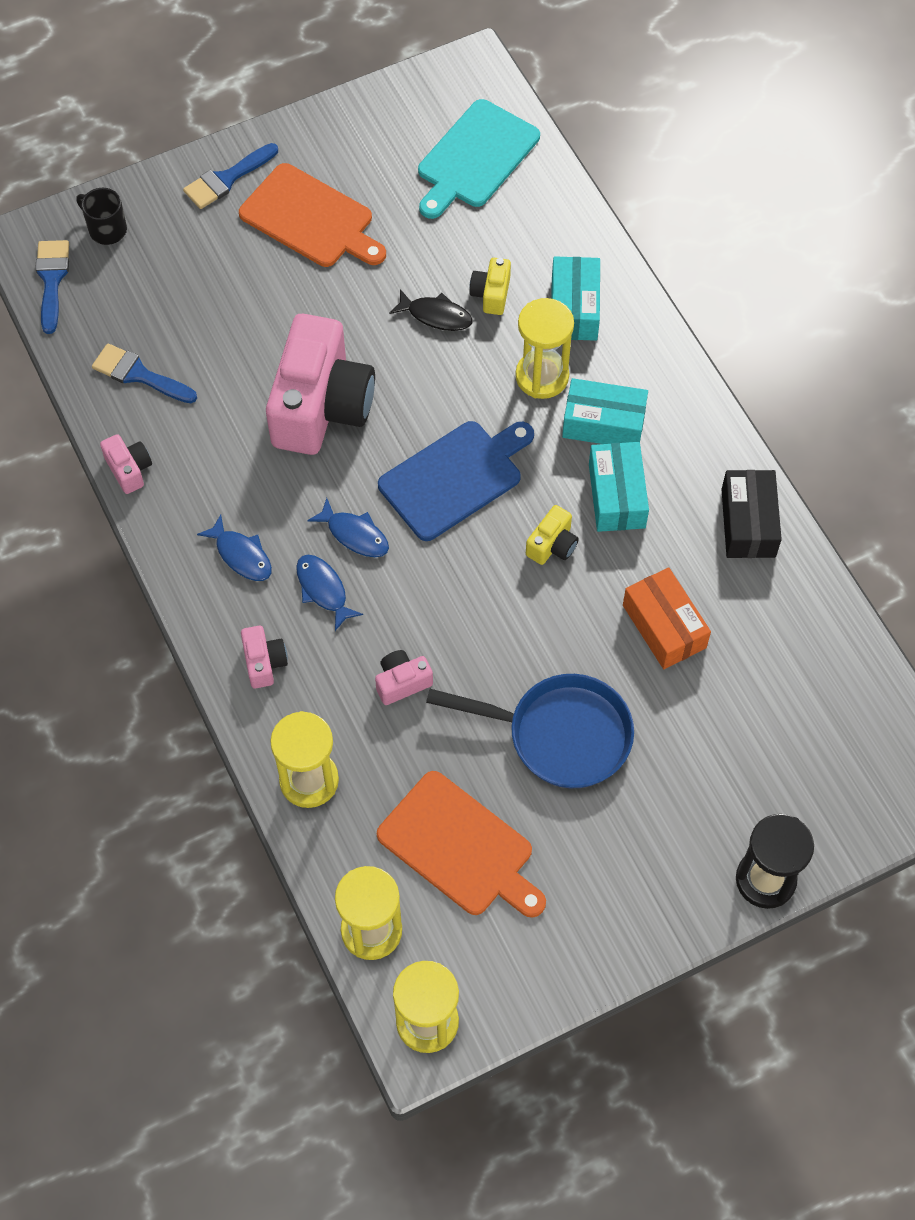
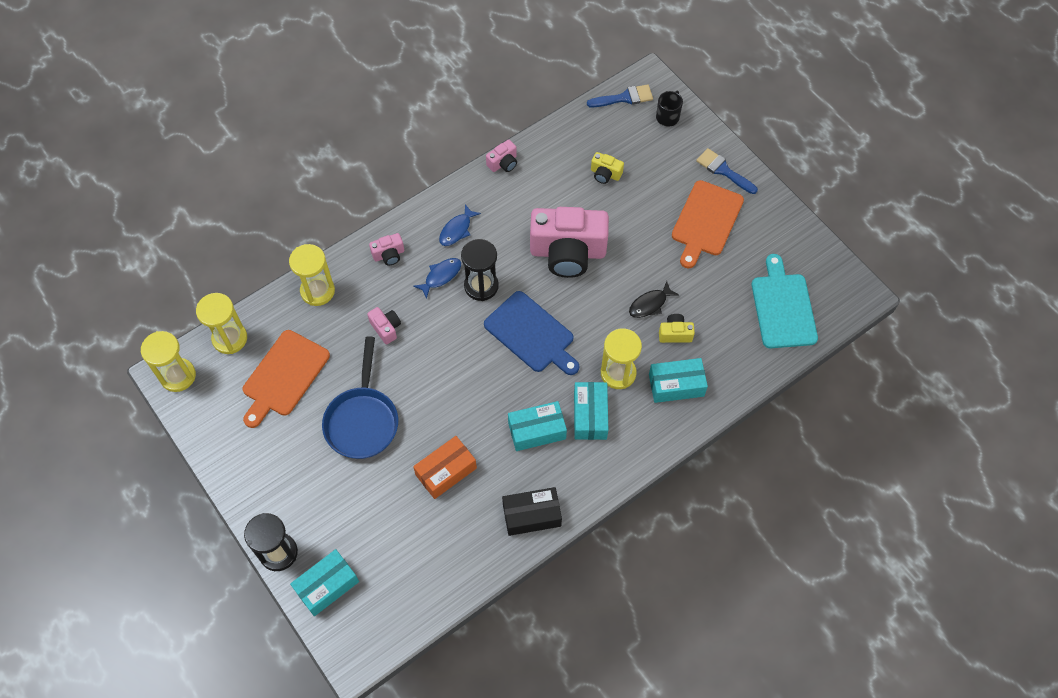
camera: 80 degrees right, 0 degrees up
(138, 374) = (569, 154): blue brush -> none
(354, 534) = (481, 286): blue fish -> black hourglass
(436, 315) = (650, 304): black fish -> black fish turned 45 degrees clockwise
(475, 158) = (783, 307): turquoise cutting board -> turquoise cutting board turned 60 degrees clockwise
(552, 545) = (493, 397): yellow camera -> yellow camera (605, 174)
(826, 813) = (327, 586): none -> turquoise box

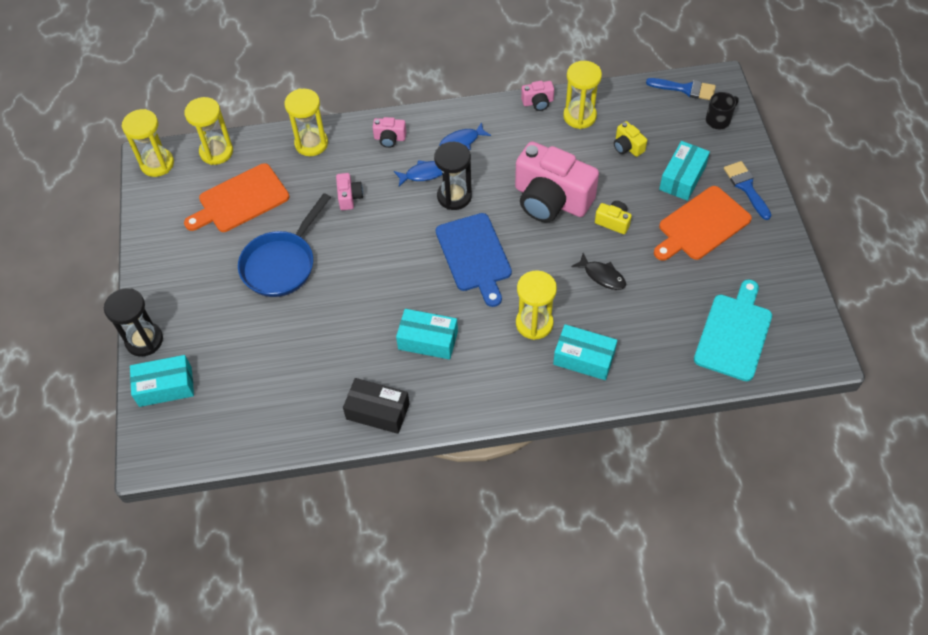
camera: 30 degrees right, 5 degrees down
(446, 471) = (325, 338): orange box -> none
(548, 162) = (579, 116): none -> yellow hourglass
(590, 415) = (485, 349): turquoise box -> turquoise box (682, 178)
(650, 304) = (602, 276): black fish -> black fish turned 135 degrees counterclockwise
(675, 333) = (610, 312): yellow camera -> yellow camera (613, 222)

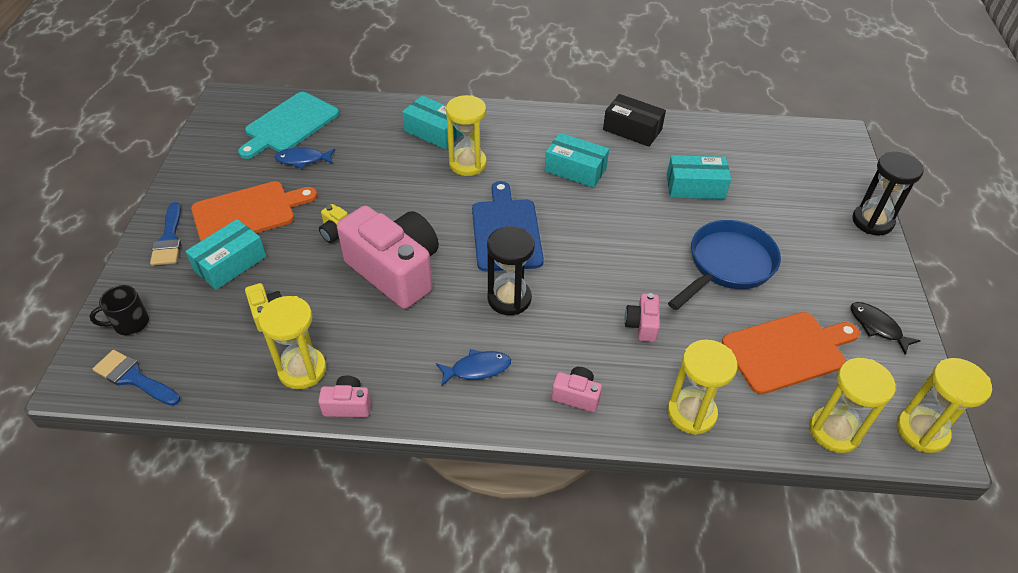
camera: 170 degrees left, 10 degrees down
(165, 387) = (838, 180): turquoise box -> turquoise box (695, 187)
(423, 174) = (540, 334): blue fish -> blue fish (303, 160)
(602, 276) = (381, 188): black fish -> black fish (877, 327)

